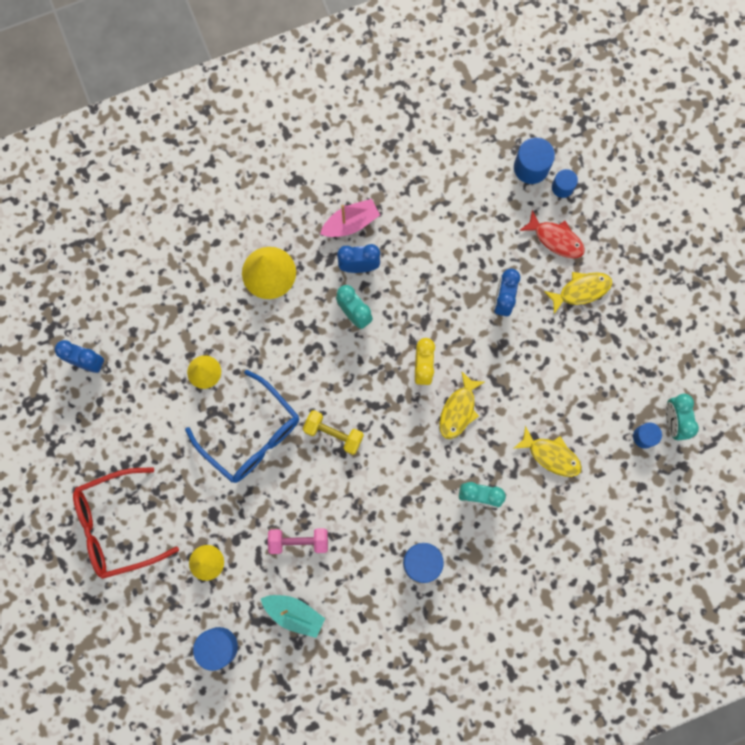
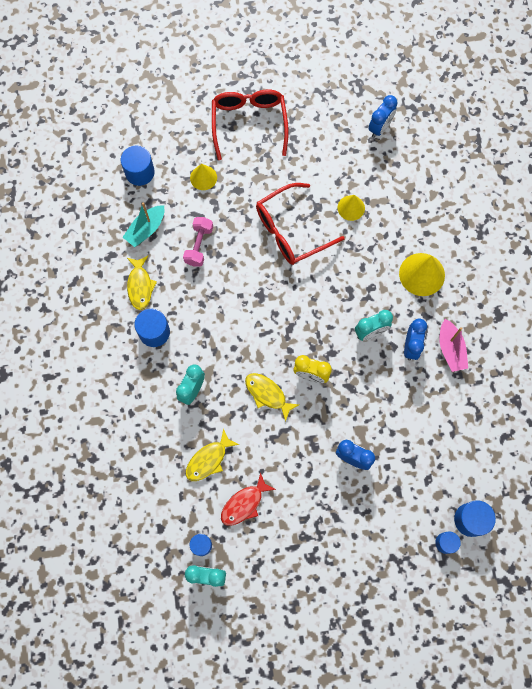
camera: 105 degrees right, 5 degrees down
(251, 434) = (291, 230): blue glasses -> red glasses
(333, 434) = (275, 291): yellow dumbbell -> none
(556, 239) = (397, 522): red fish -> red fish (244, 504)
(581, 290) = (345, 530): yellow fish -> yellow fish (140, 286)

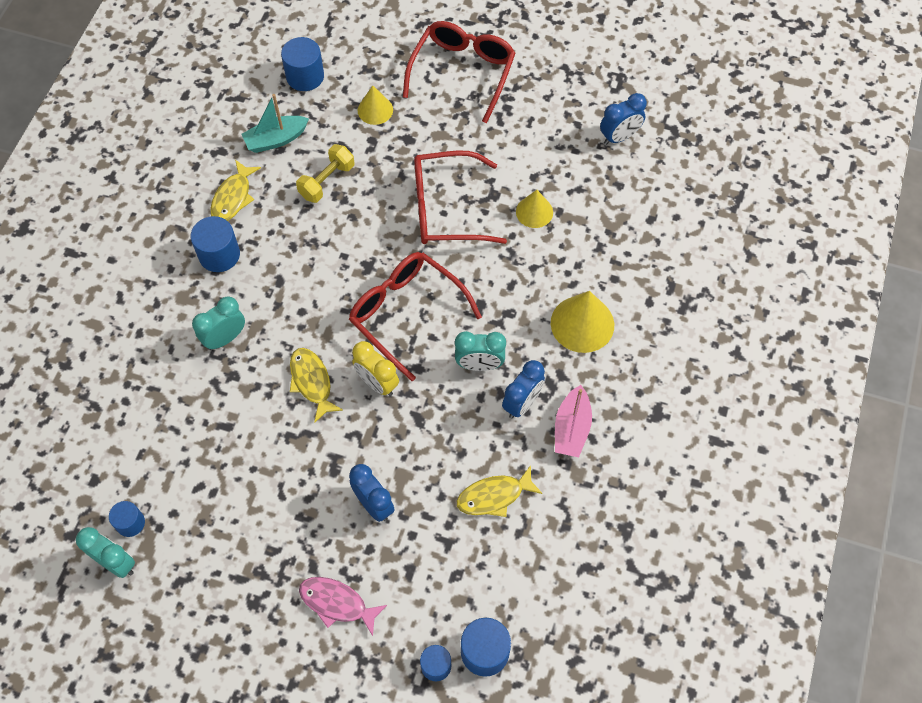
camera: 25 degrees right, 10 degrees down
(199, 246) = (327, 181): pink dumbbell -> yellow dumbbell
(208, 460) = (197, 426): yellow fish -> yellow fish (494, 496)
(244, 504) = (210, 498): red fish -> none
(305, 318) = (407, 314): none -> red glasses
(364, 533) = (337, 603): none -> pink fish

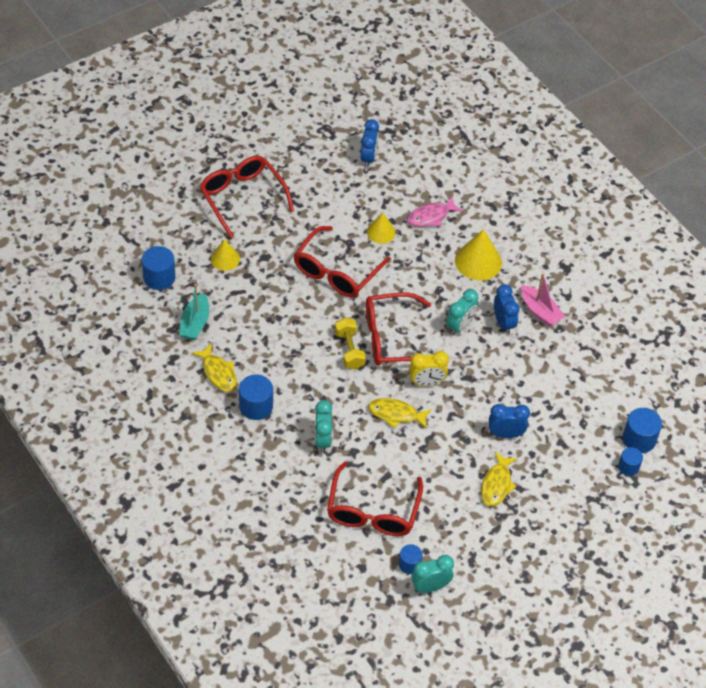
camera: 55 degrees left, 10 degrees down
(173, 442) = (373, 510): none -> red glasses
(327, 181) = (255, 317): yellow dumbbell -> yellow dumbbell (349, 350)
(337, 603) = (552, 490): pink fish -> pink fish (431, 216)
(494, 496) = (550, 374): yellow fish -> yellow fish (496, 484)

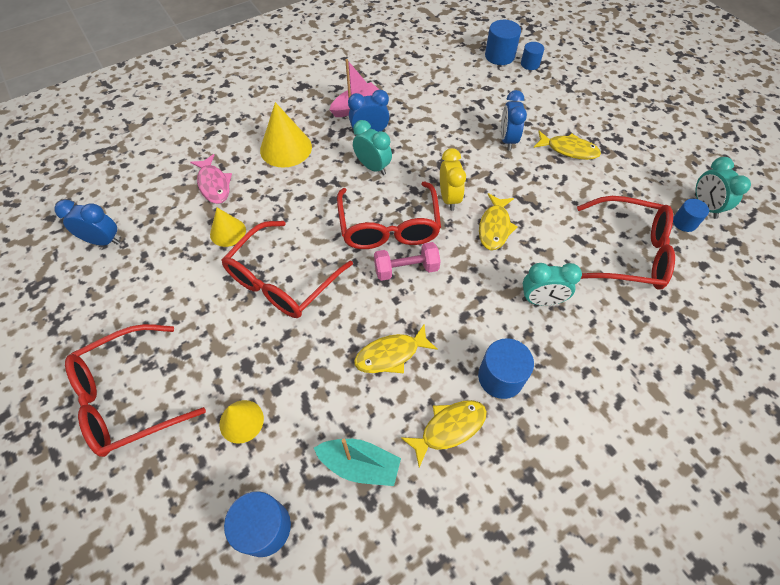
camera: 85 degrees left, 5 degrees up
(273, 340) = (391, 354): none -> yellow fish
(336, 271) = (283, 279): red glasses -> red glasses turned 90 degrees clockwise
(349, 350) = (406, 269): yellow dumbbell -> pink dumbbell

